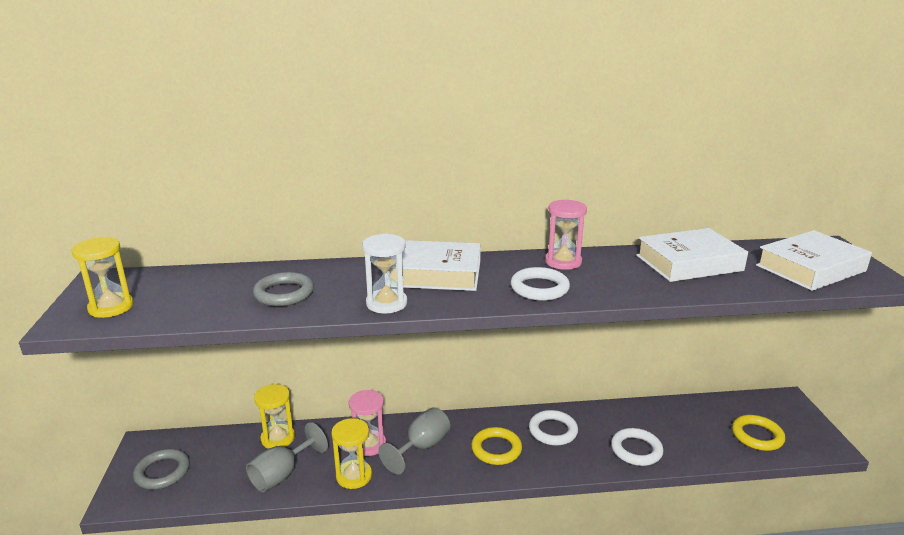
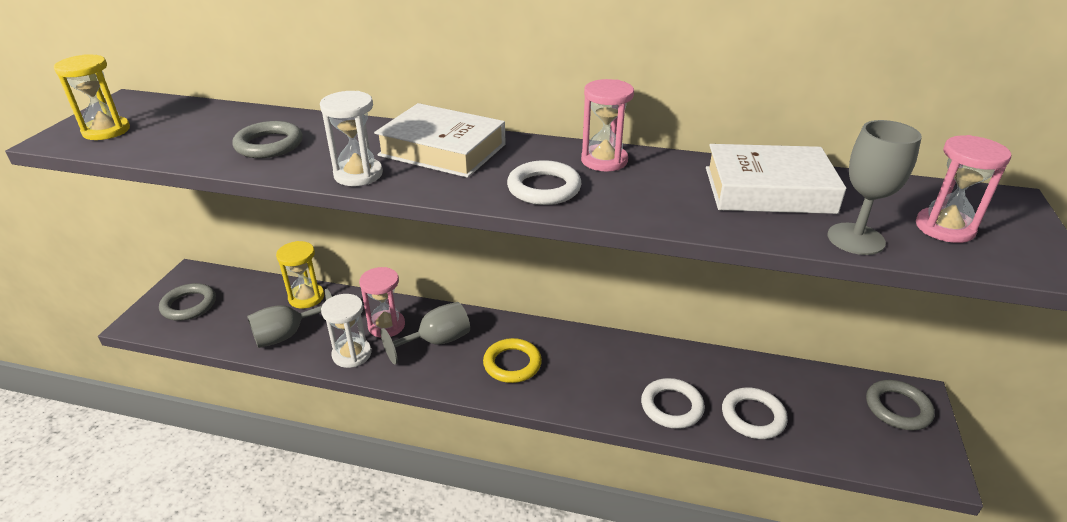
camera: 20 degrees right, 10 degrees up
(354, 476) = (352, 354): yellow hourglass -> white hourglass
(553, 431) = (588, 359): white ring -> white ring (753, 416)
(757, 436) = (841, 430): yellow ring -> none
(768, 284) = (855, 239): none -> grey goblet
(782, 411) = (898, 408): none -> grey ring
(810, 268) = (944, 228): white book -> pink hourglass

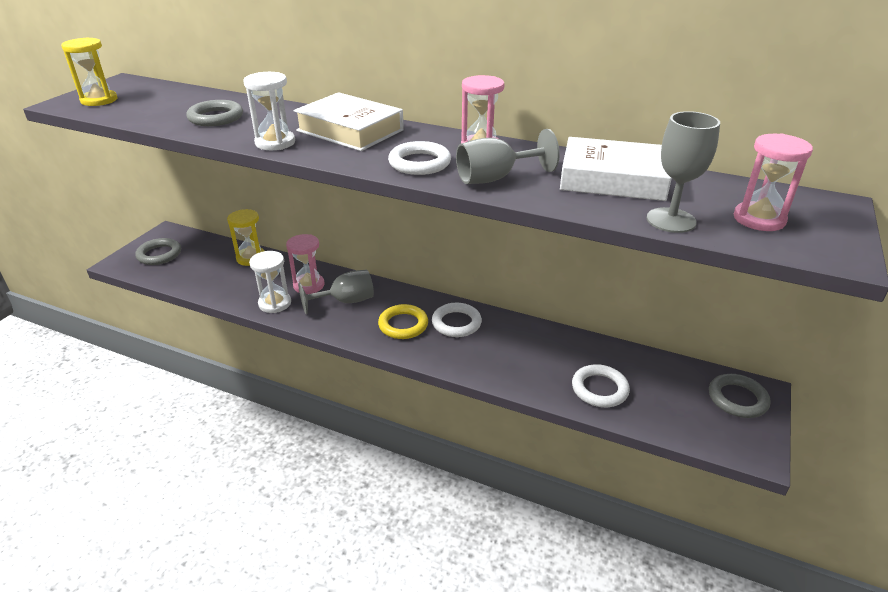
camera: 10 degrees right, 0 degrees up
(287, 335) = (228, 284): grey goblet -> grey goblet (495, 178)
(672, 406) = (529, 373): white ring -> white ring (456, 323)

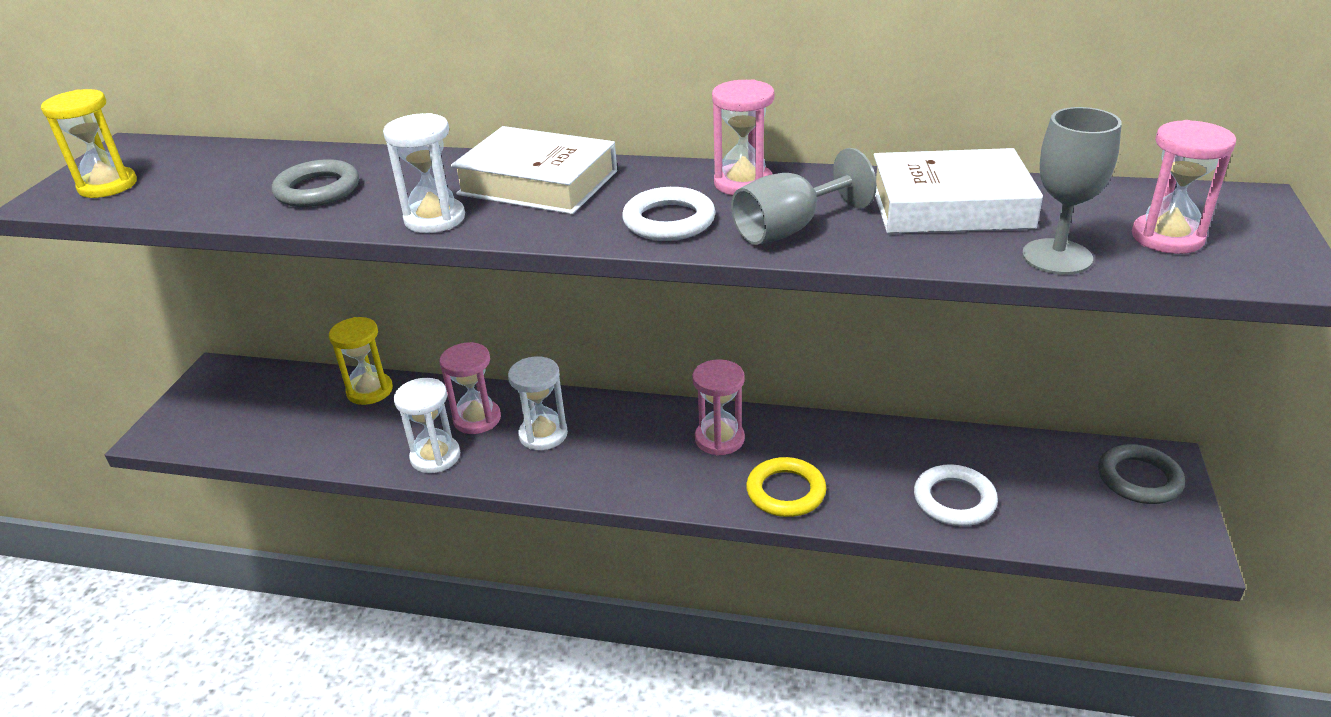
camera: 10 degrees left, 0 degrees up
(159, 254) = (218, 410): grey ring -> none
(345, 301) = (543, 434): grey goblet -> white hourglass
(403, 325) = (643, 456): yellow ring -> yellow ring (786, 492)
(456, 323) = (719, 439): white ring -> pink hourglass

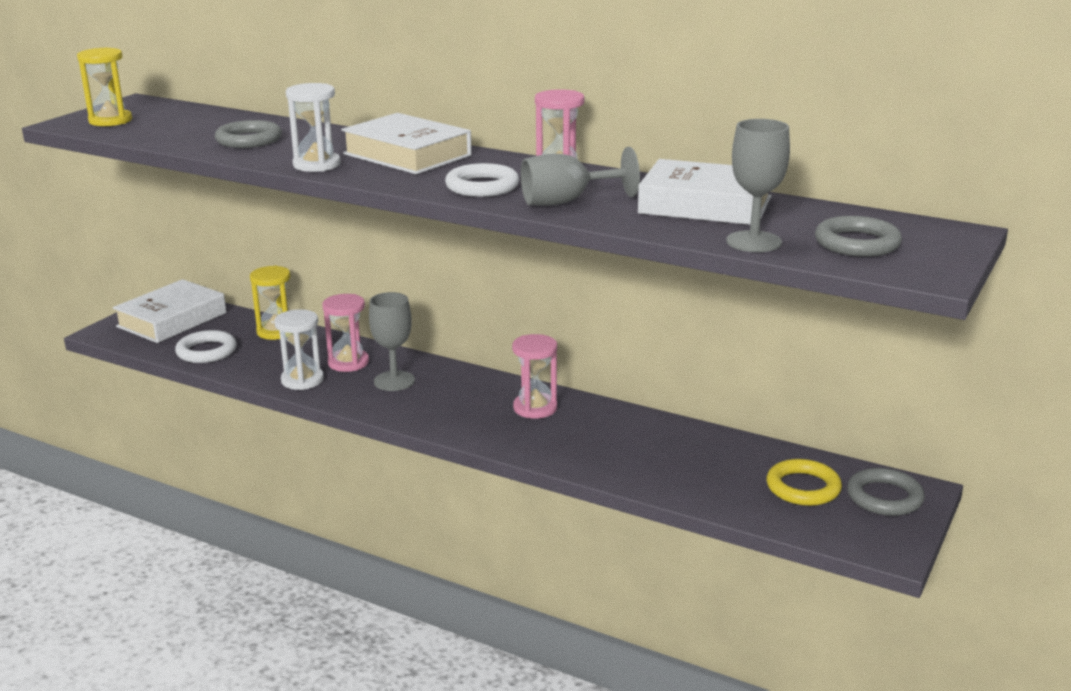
camera: 15 degrees right, 10 degrees down
(233, 399) = (172, 320): none -> white book
(543, 434) = (394, 381): white hourglass -> grey goblet
(786, 492) = (566, 450): yellow ring -> yellow ring (803, 487)
(954, 500) = (706, 481): white ring -> white ring (206, 351)
(1167, 237) = (857, 243): pink hourglass -> grey ring

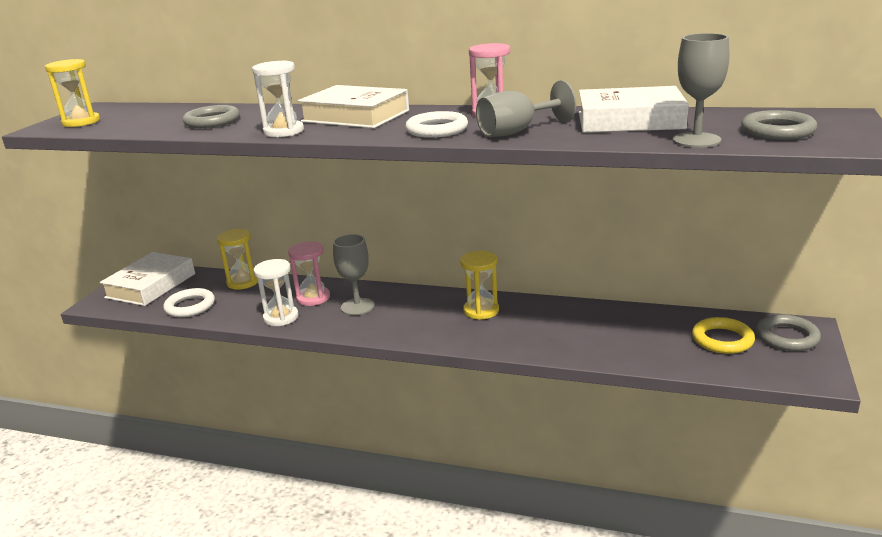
camera: 10 degrees left, 0 degrees up
(535, 408) = (481, 311): pink hourglass -> yellow hourglass

